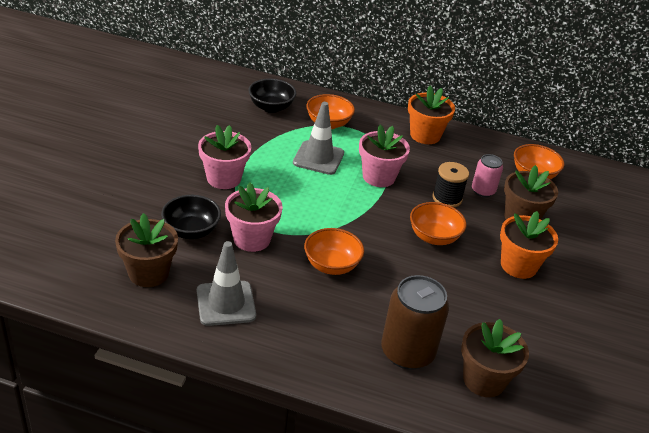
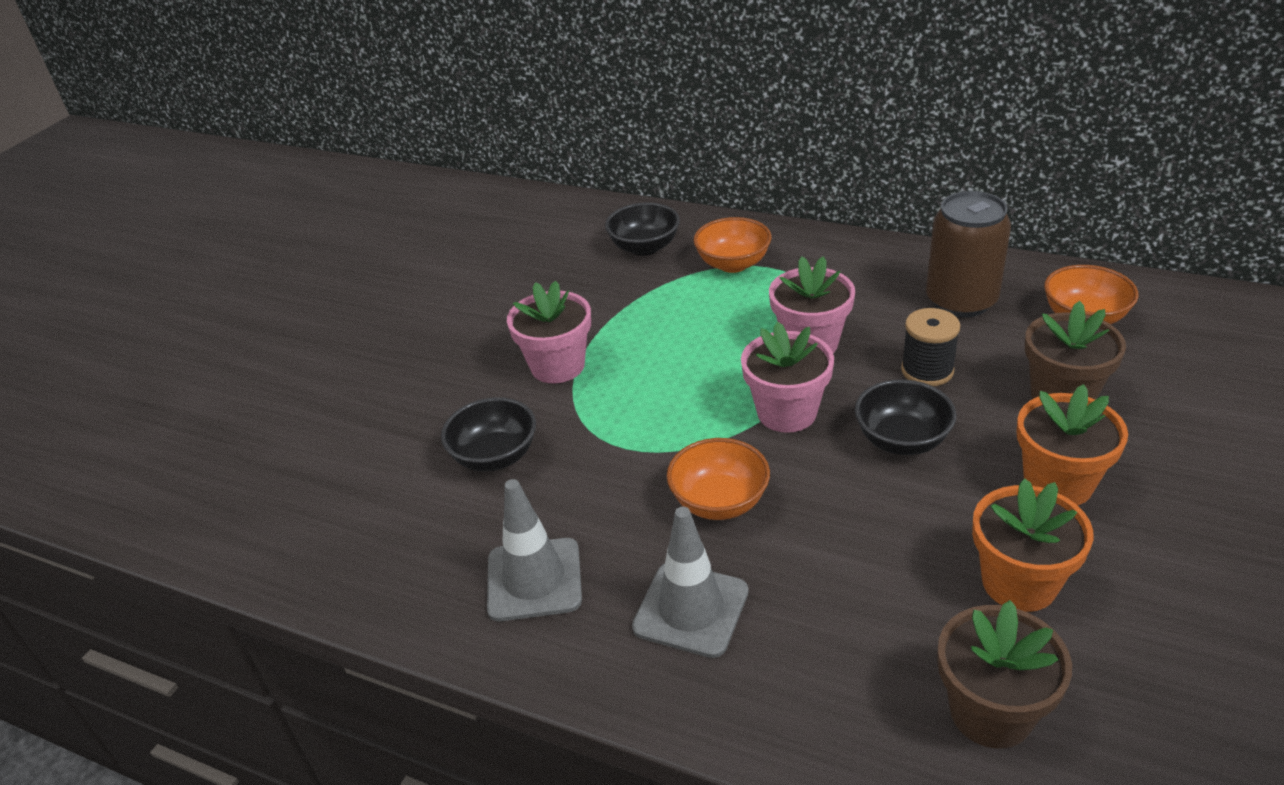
camera: 15 degrees right, 0 degrees up
(148, 273) = (417, 532): brown flower pot -> none
(251, 239) = (590, 464): pink flower pot -> pink flower pot (787, 412)
(318, 158) = (712, 320): grey traffic cone -> grey traffic cone (691, 609)
(407, 352) = (845, 660): brown can -> brown can (961, 301)
(425, 135) = (892, 268): orange flower pot -> orange flower pot (1019, 583)
(434, 237) = (902, 440): orange bowl -> black bowl
(483, 191) = (992, 352): pink can -> none

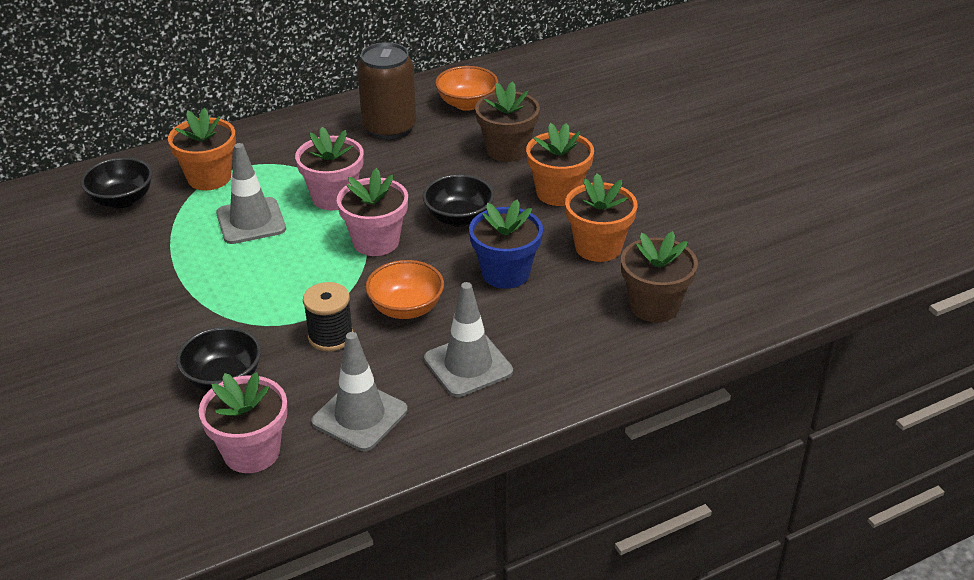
camera: 55 degrees left, 0 degrees up
(557, 366) = (179, 305): pink flower pot -> pink flower pot (251, 452)
(710, 324) = (251, 221): none -> grey traffic cone
(733, 264) = (209, 178): orange bowl -> orange flower pot
(867, 536) = (505, 273): none -> blue flower pot
(927, 371) = (423, 175): black spool -> black spool (330, 336)

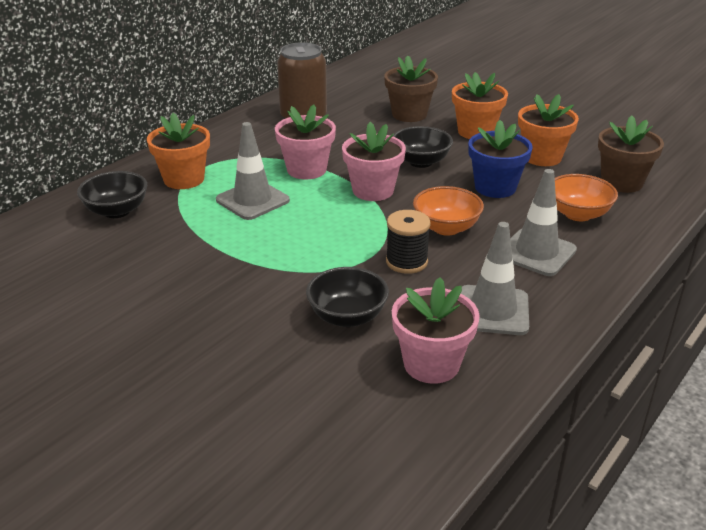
camera: 25 degrees left, 5 degrees down
(467, 104) = (348, 94): orange bowl -> orange bowl (578, 214)

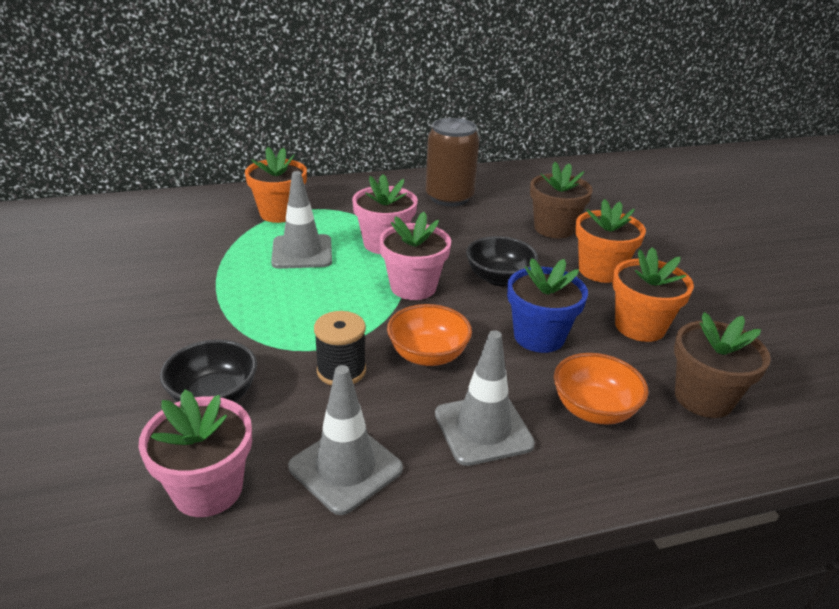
camera: 35 degrees right, 0 degrees up
(117, 211) = (197, 219): black bowl -> none

